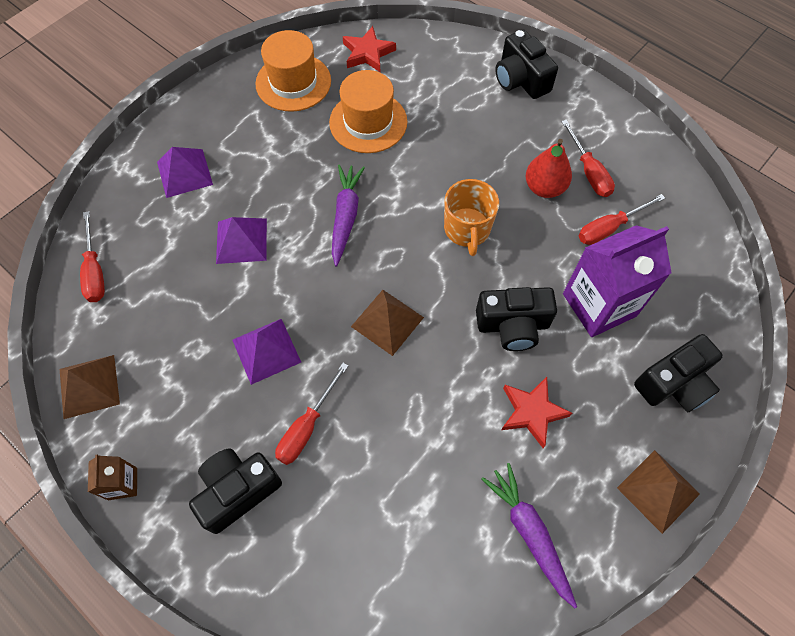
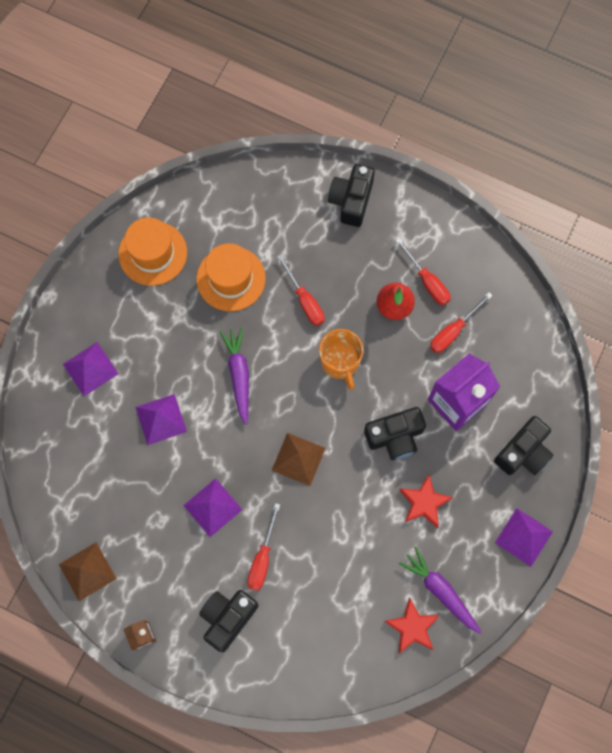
camera: 15 degrees left, 10 degrees up
(95, 271) = (52, 477): red screwdriver -> red screwdriver (305, 300)
(368, 53) = (209, 205): red star -> red star (412, 627)
(520, 79) = (351, 200): black camera -> black camera turned 60 degrees clockwise
(658, 490) = (523, 537): brown pyramid -> purple pyramid

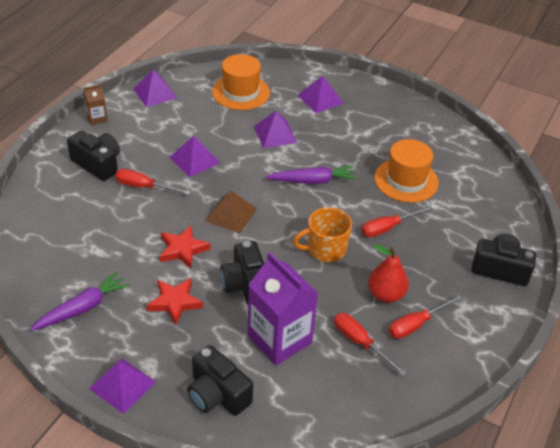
camera: 90 degrees right, 30 degrees down
(87, 571) = (155, 93): brown pyramid -> purple pyramid
(153, 253) = (425, 135): orange hat -> orange hat (241, 92)
(412, 627) = (53, 283): red star -> red star (183, 249)

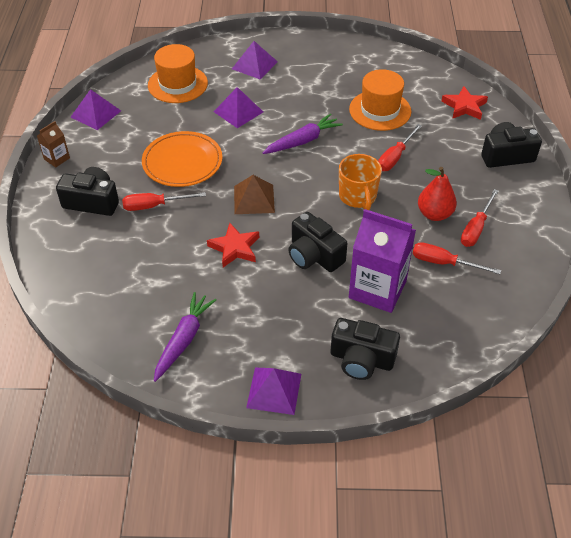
camera: 25 degrees left, 5 degrees up
(175, 302) = (264, 297): red star -> red star (464, 106)
(194, 160) = (182, 162): purple pyramid -> orange plate
(325, 249) = (358, 196): orange mug -> orange mug turned 60 degrees counterclockwise

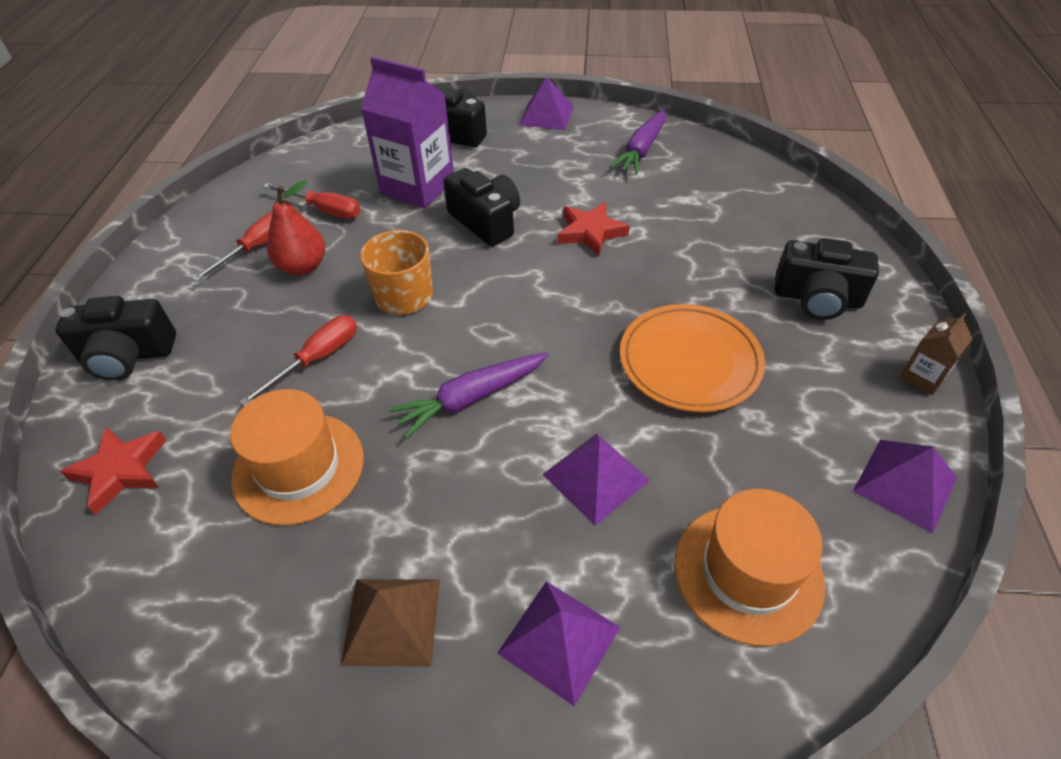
camera: 175 degrees left, 0 degrees up
(154, 206) = (717, 290): red screwdriver -> none
(254, 199) = (564, 295): brown pyramid -> brown pyramid (392, 620)

